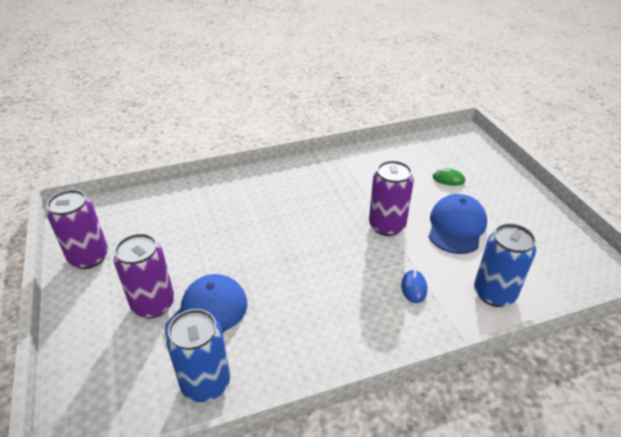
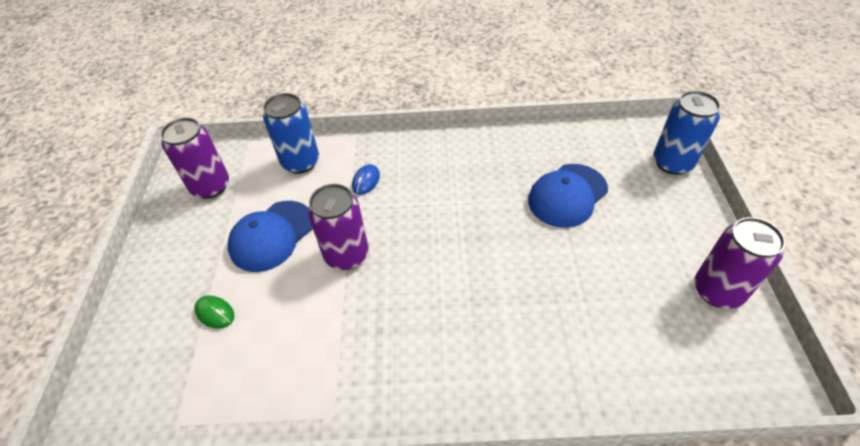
camera: 160 degrees left, 10 degrees up
(153, 304) = (623, 215): purple can -> purple can (210, 186)
(206, 383) = (568, 144): blue can -> blue can (672, 163)

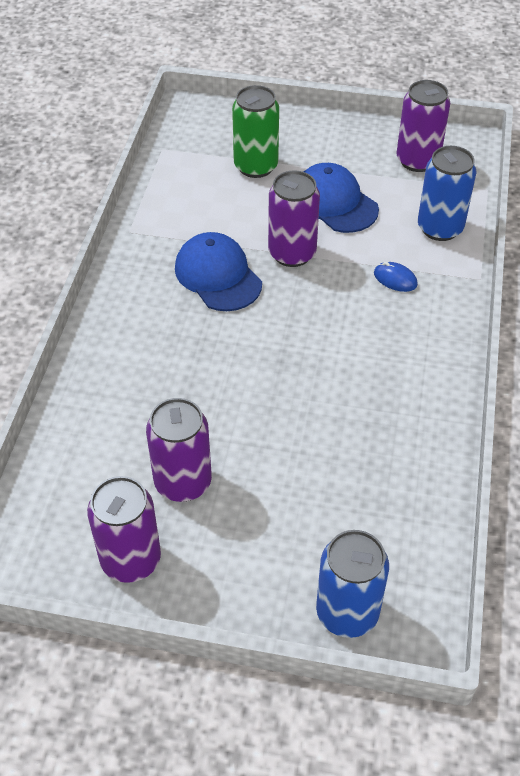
camera: 100 degrees right, 0 degrees up
(215, 313) = (256, 166): green mouse -> green can
(567, 195) = (319, 463): blue cap -> blue cap (218, 275)
(630, 275) = (183, 482): none -> purple can

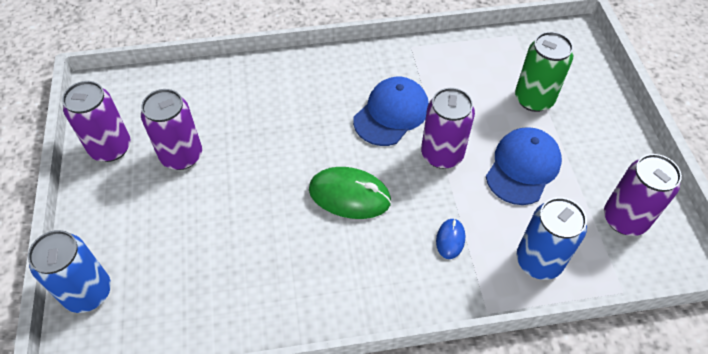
camera: 70 degrees right, 5 degrees up
(311, 339) = (349, 195): none -> green mouse

